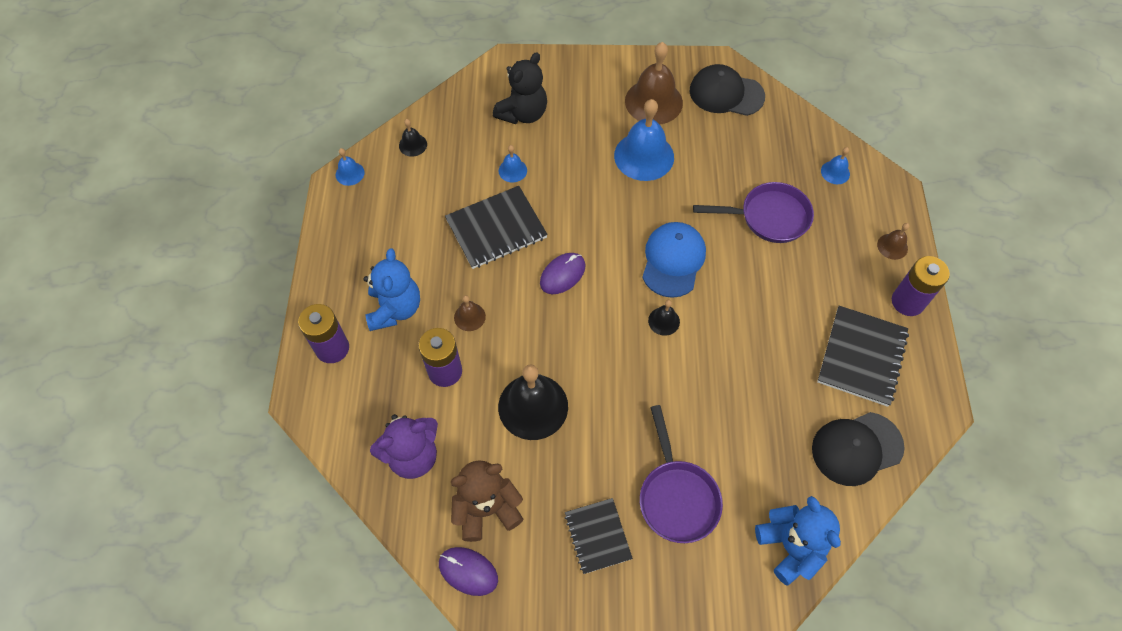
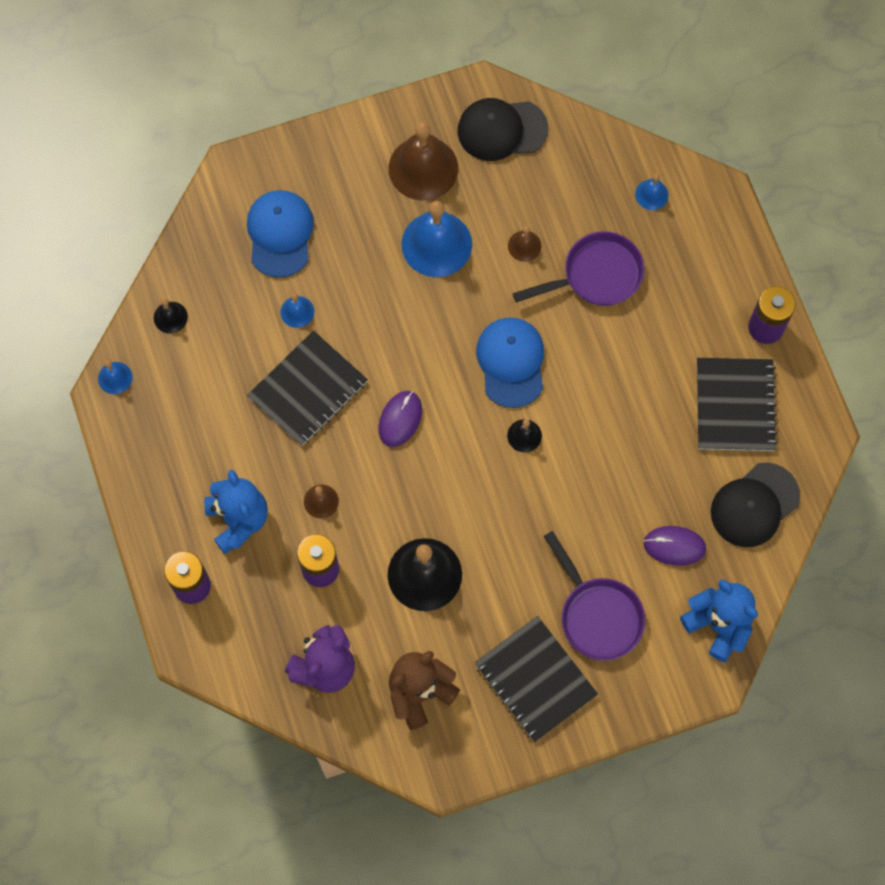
camera: 20 degrees left, 10 degrees up
(468, 571) = (425, 756): purple mouse -> purple mouse (674, 546)
(523, 113) = (280, 234): black teddy bear -> blue cap
(597, 536) = (535, 680): black notebook -> black notebook, size x1.55
(892, 246) = (735, 267): brown bell -> brown bell (524, 246)

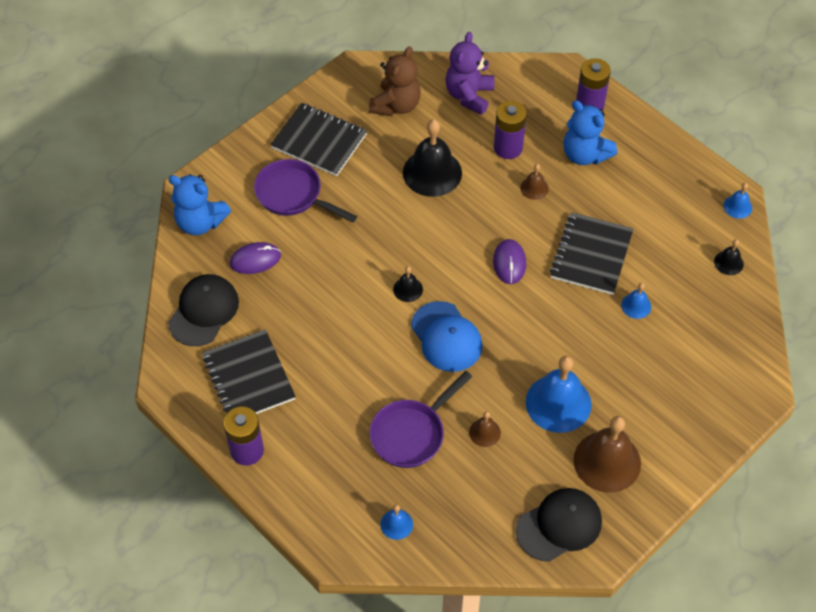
camera: 155 degrees right, 15 degrees down
(280, 234) = (689, 357): blue cap -> none

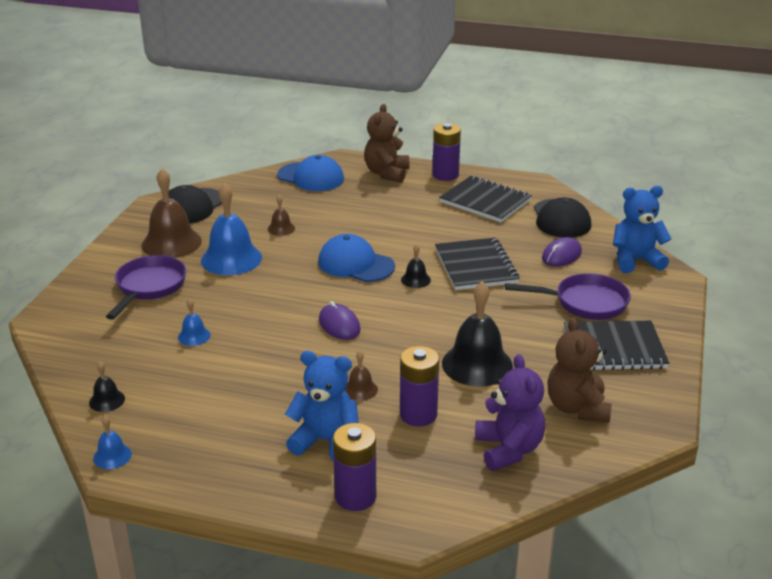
camera: 150 degrees right, 25 degrees down
(307, 487) = (387, 173): none -> brown teddy bear
(396, 524) = (311, 177): blue bell -> blue cap
(411, 433) = (337, 213): purple pan -> purple pan (149, 287)
(591, 255) = (261, 357): black notebook -> black notebook (476, 266)

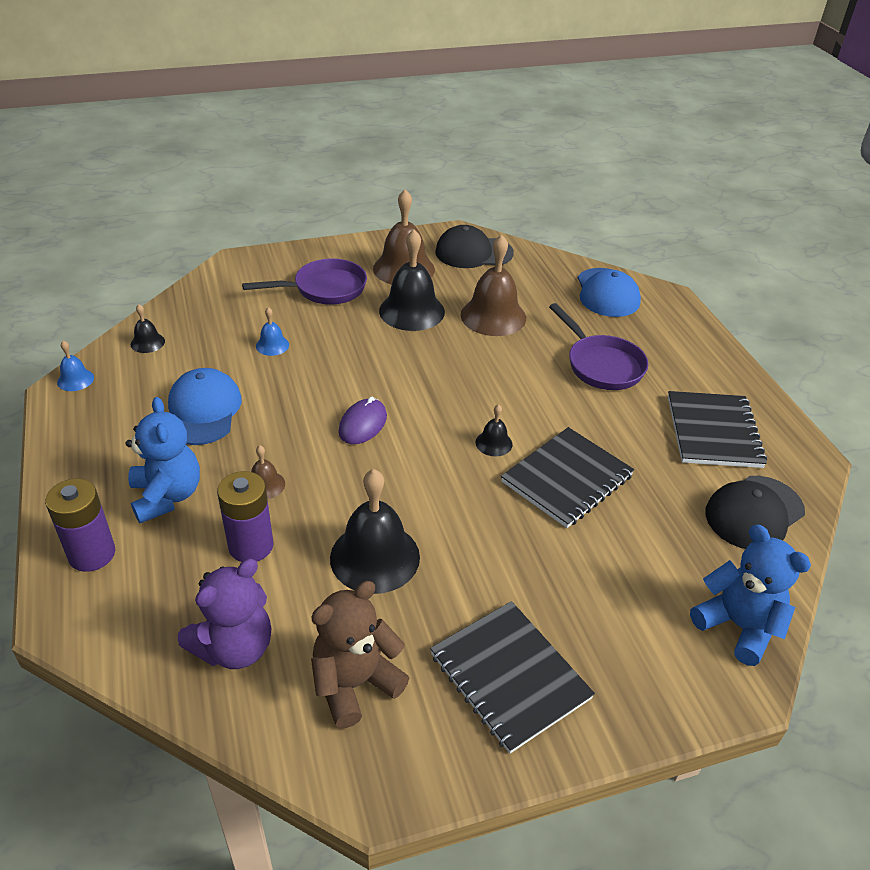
camera: 55 degrees right, 10 degrees up
(231, 259) = (411, 311): blue bell -> black bell
(281, 228) = (493, 316): brown bell -> brown bell, size x2.11
(355, 264) = (480, 389): blue cap -> blue cap (203, 410)
(387, 173) = (678, 336): brown teddy bear -> none
(445, 175) = (731, 378): purple battery -> none
(561, 255) = (669, 545): purple mouse -> none
(585, 302) = (585, 608): purple pan -> purple pan (601, 365)

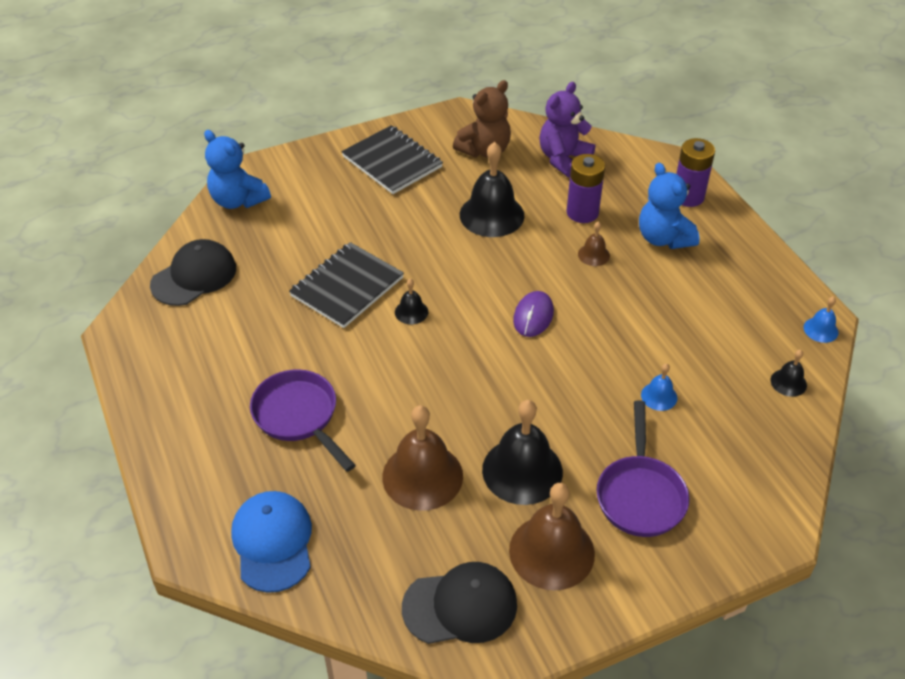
camera: 175 degrees right, 5 degrees up
(203, 410) = (682, 312): blue cap -> none
(324, 289) = (640, 495): purple pan -> purple pan turned 60 degrees counterclockwise
(713, 432) = (201, 348): black notebook -> none

